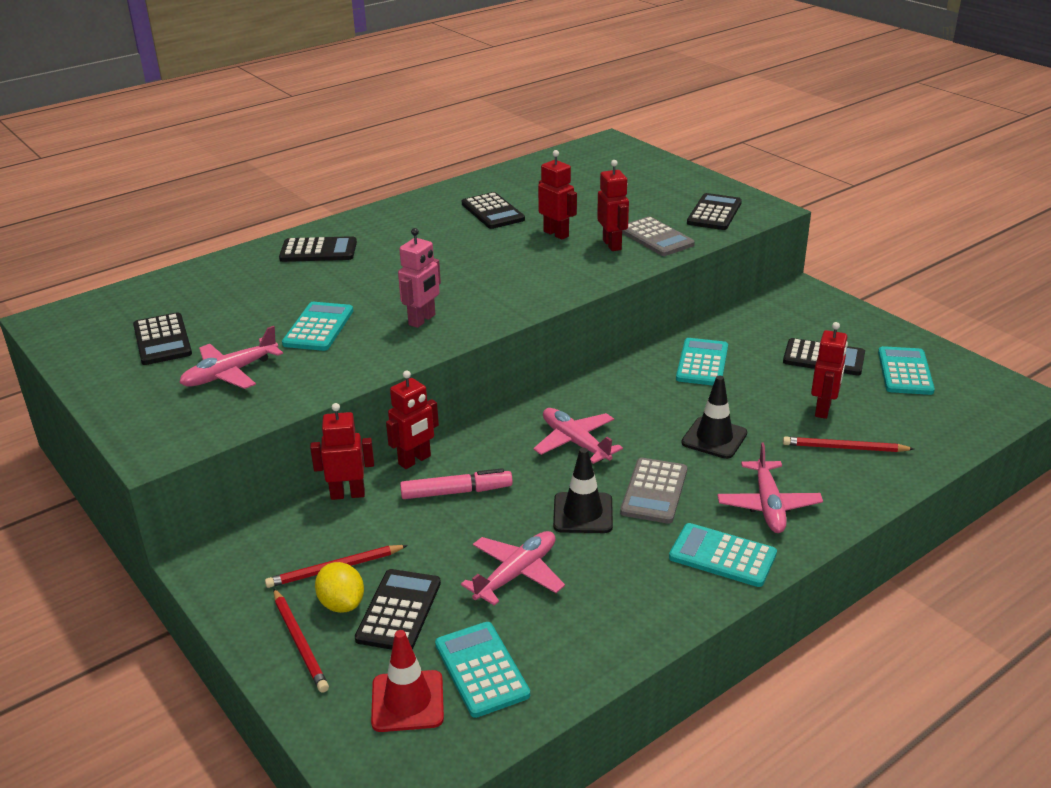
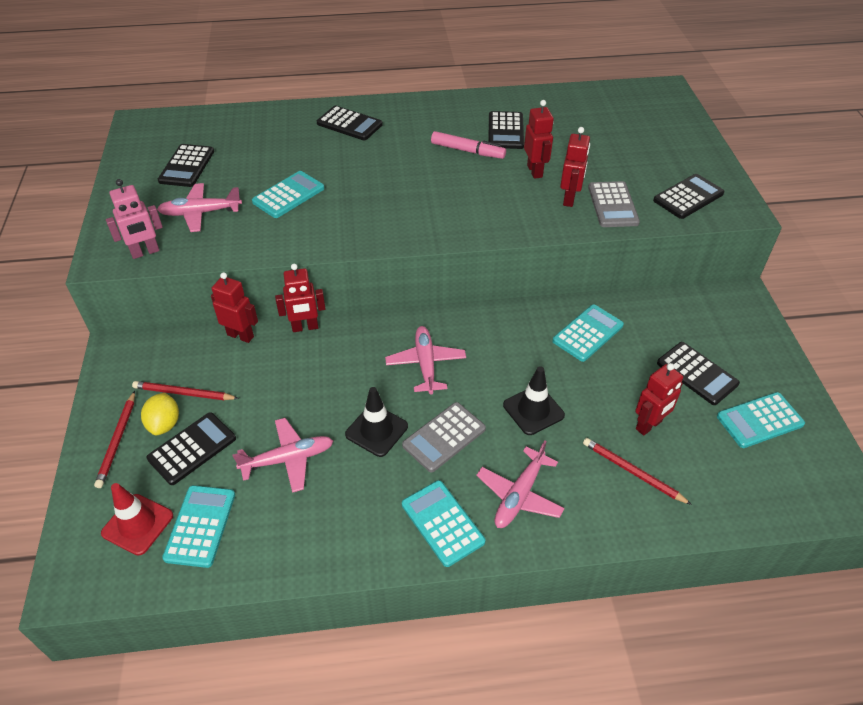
camera: 30 degrees right, 15 degrees up
(422, 320) = (362, 217): pink robot -> pink robot (145, 252)
(456, 492) = (309, 368): pink marker -> pink marker (467, 151)
(905, 372) = (759, 420): turquoise calculator -> turquoise calculator turned 150 degrees counterclockwise

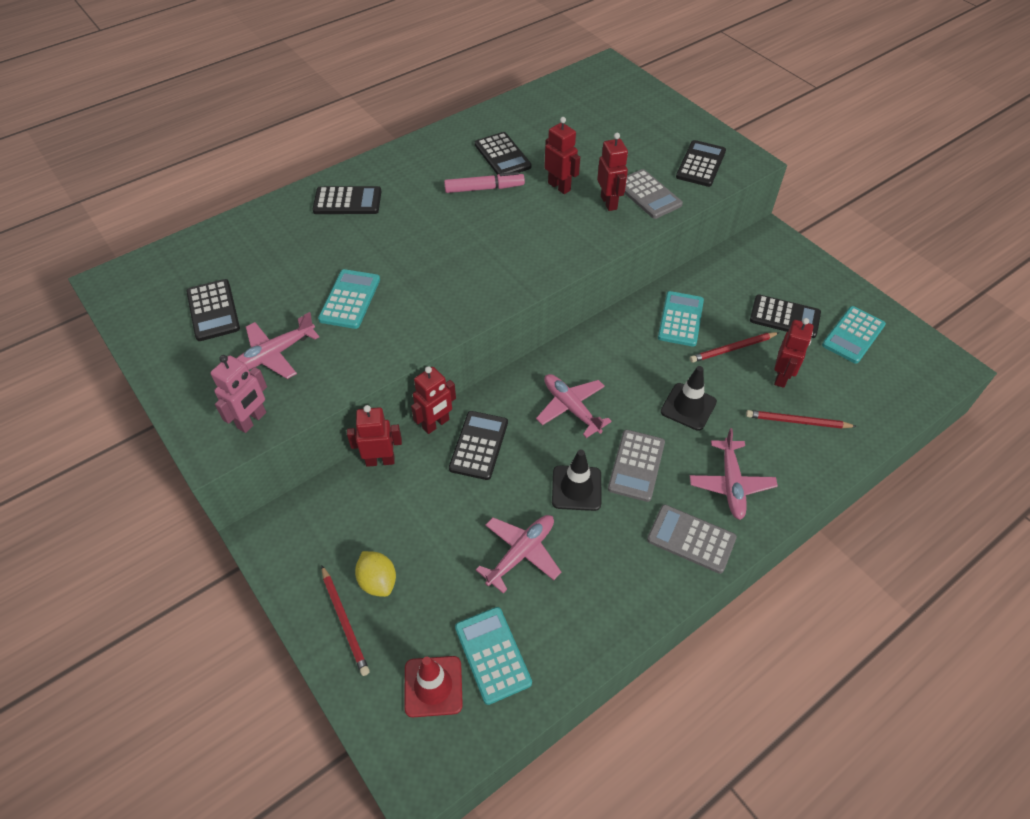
camera: 30 degrees left, 5 degrees up
(183, 393) = (371, 543): red pencil -> red pencil (732, 349)
(192, 448) = (425, 590): black calculator -> black calculator (479, 445)
(442, 523) = (691, 539): turquoise calculator -> grey calculator

